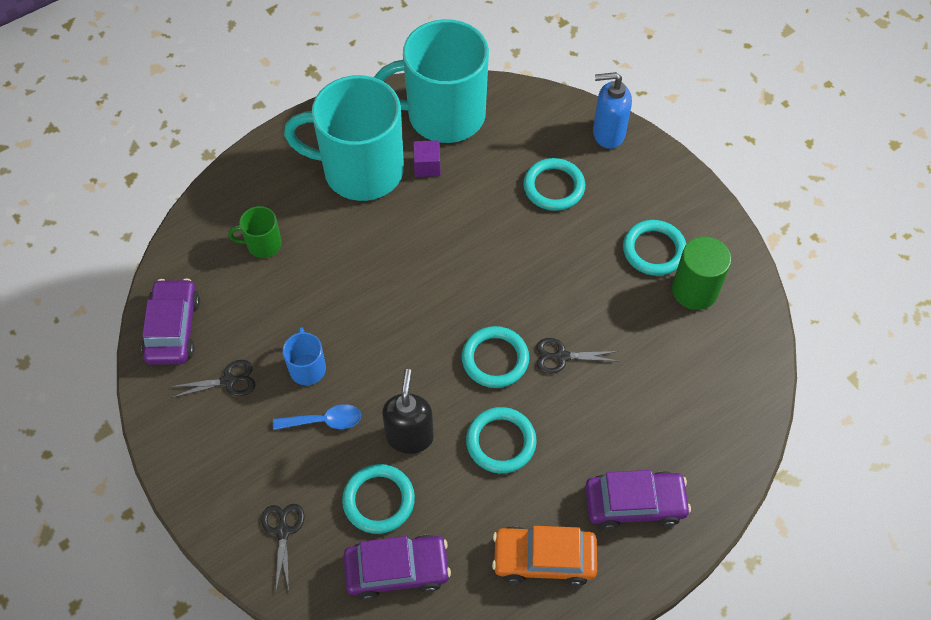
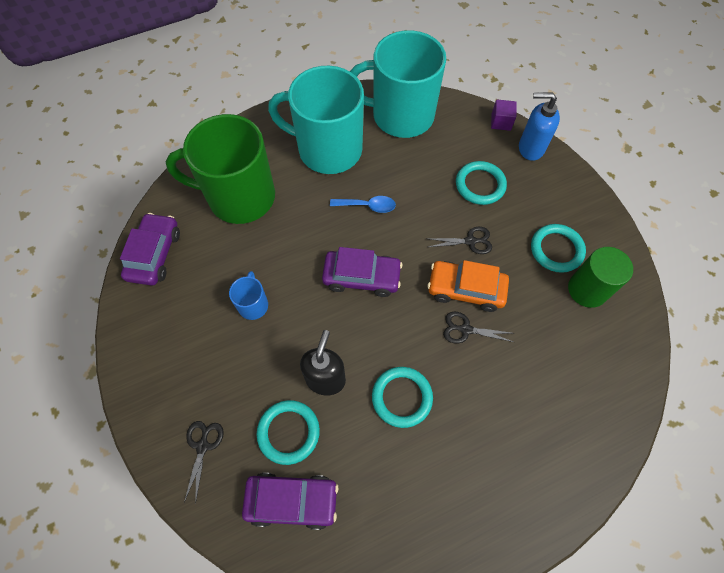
camera: 10 degrees right, 5 degrees up
(228, 381) = (187, 305): black scissors -> black scissors (470, 241)
(263, 244) = (239, 197): green mug -> green mug, size x2.40
(324, 421) = (257, 353): blue spoon -> blue spoon (367, 206)
(427, 166) = (381, 154): purple cube -> purple cube (501, 122)
(495, 359) = (409, 322): turquoise ring -> none
(544, 559) = (422, 514): orange car -> orange car (466, 289)
(634, 503) = (510, 476): purple car -> purple car (361, 277)

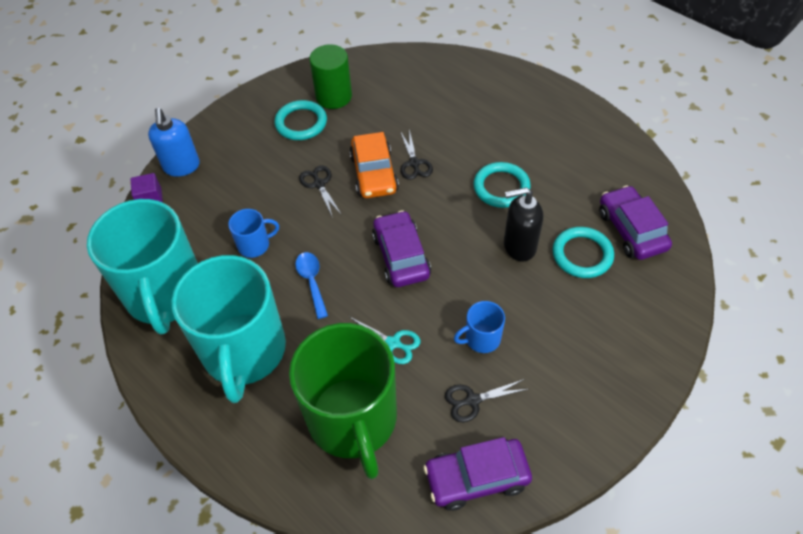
camera: 110 degrees left, 10 degrees down
(202, 446) = (638, 315): black scissors -> black scissors (472, 400)
(284, 242) = (393, 343): none -> turquoise scissors
(422, 178) = (254, 245): none -> blue mug
(480, 185) = (246, 194): turquoise ring -> none

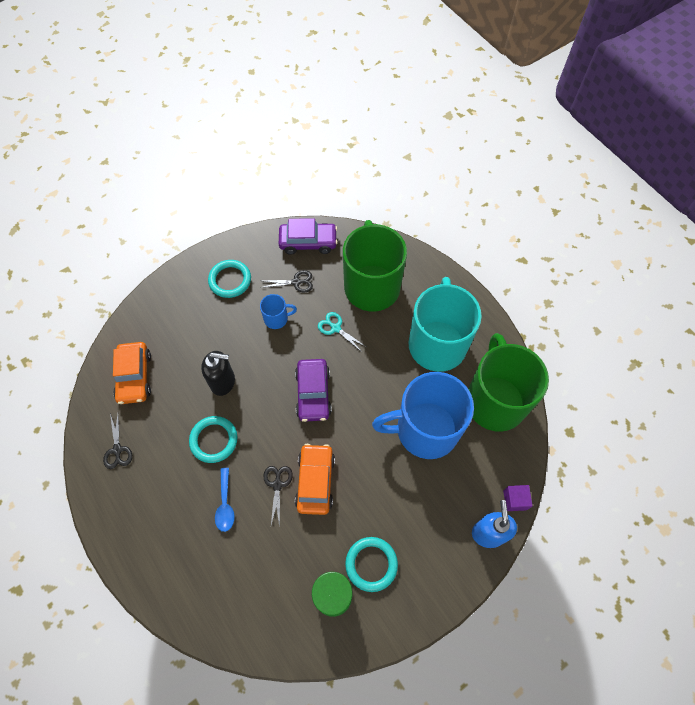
camera: 170 degrees left, 10 degrees up
(165, 294) = (495, 400): turquoise mug -> green mug
(254, 245) = (425, 430): blue mug -> blue mug, size x2.40
(312, 282) = (384, 386): blue spoon -> blue spoon (225, 504)
(319, 184) = (365, 481): black scissors -> black scissors (117, 450)
(582, 255) = (181, 364): turquoise ring -> turquoise ring (230, 280)
(631, 230) = (134, 376): purple car -> orange car

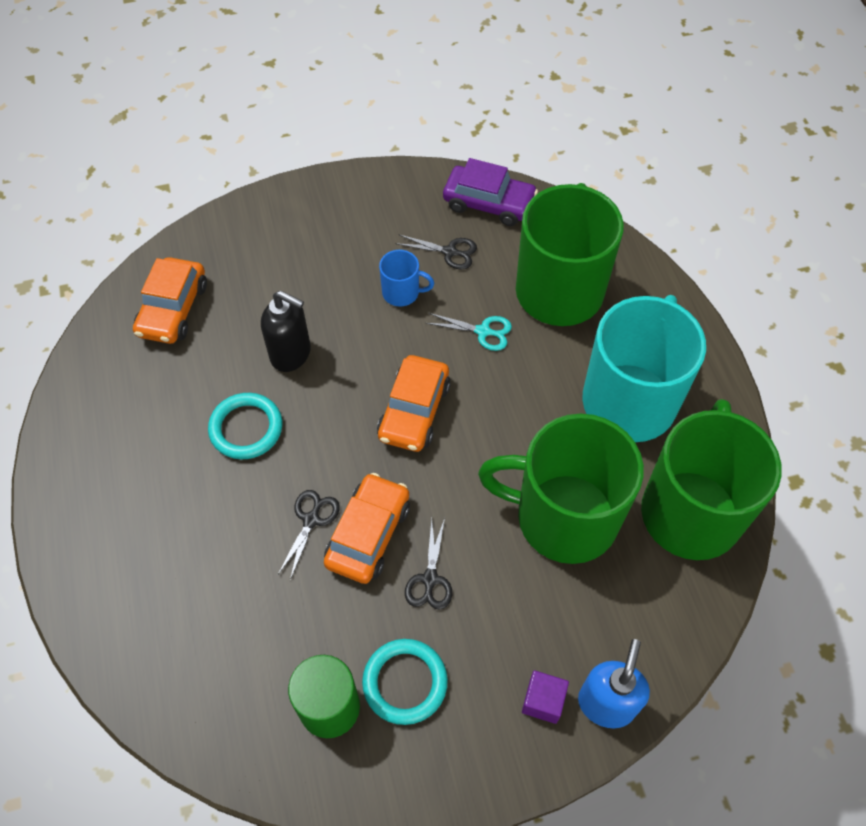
camera: 20 degrees right, 5 degrees down
(117, 450) = (110, 397): black scissors -> black scissors (430, 579)
(225, 504) = (226, 521): blue spoon -> none
(230, 280) = (356, 222): turquoise ring -> none
(313, 393) = (414, 411): purple car -> orange car
(335, 328) = (483, 331): turquoise scissors -> turquoise scissors turned 135 degrees clockwise
(425, 430) = (564, 517): blue mug -> green mug
(515, 500) = (668, 669): purple cube -> purple cube (543, 701)

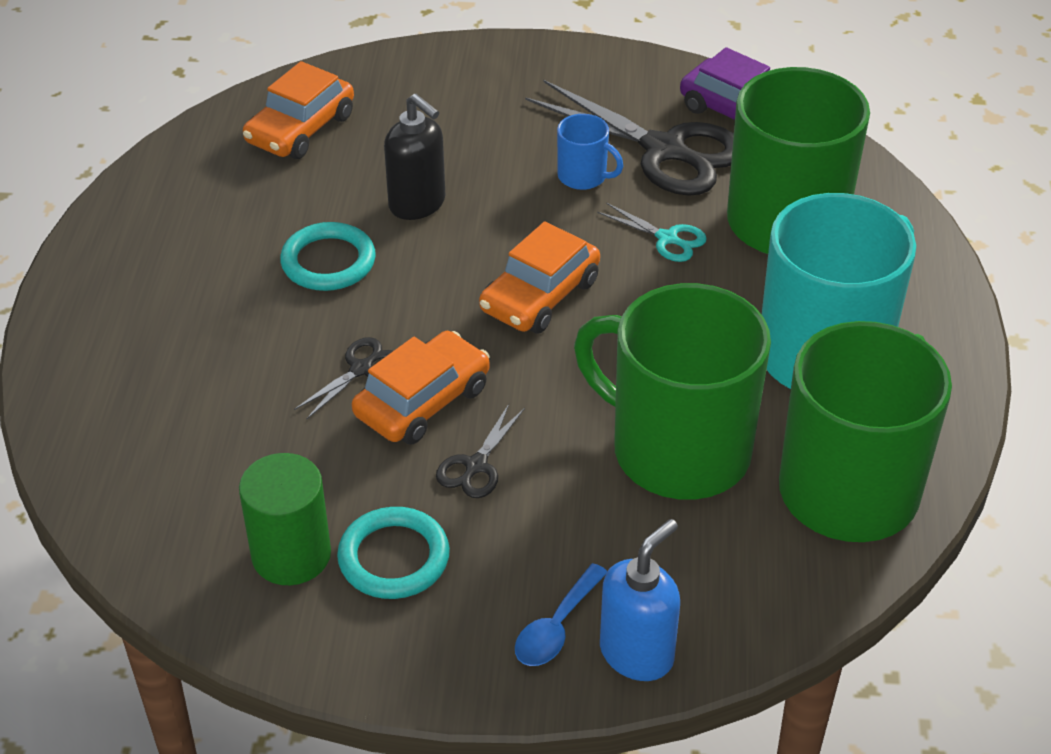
camera: 20 degrees right, 15 degrees down
(449, 252) = (664, 150): black scissors -> black scissors, size x2.16
(543, 701) = (556, 627): purple cube -> blue spoon

